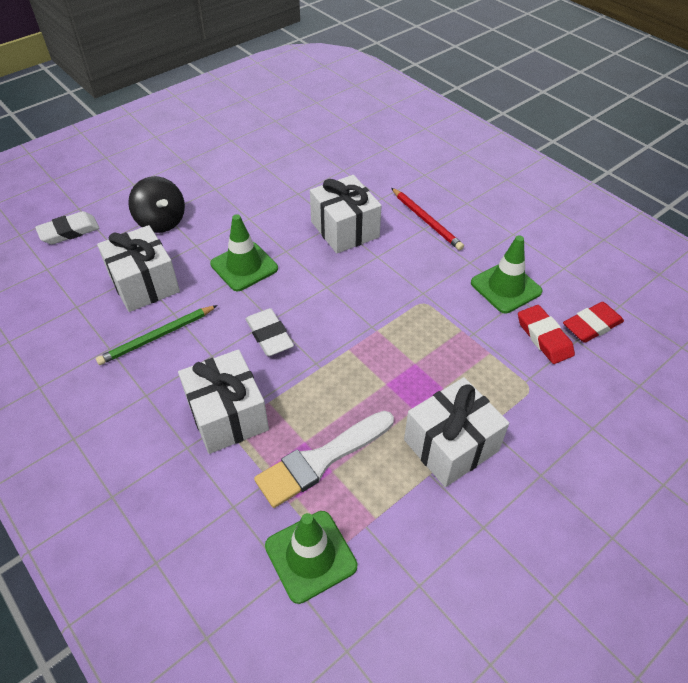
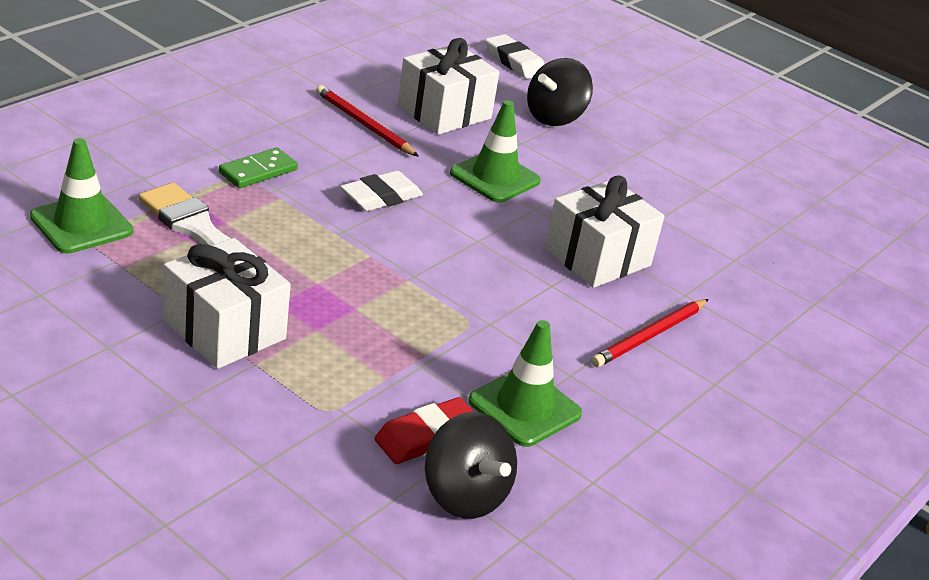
camera: 75 degrees right, 15 degrees down
(157, 337) = (363, 124): green pencil -> red pencil
(227, 415) = (258, 171): white gift -> green domino
(591, 325) = (464, 495): red eraser -> black spinning top

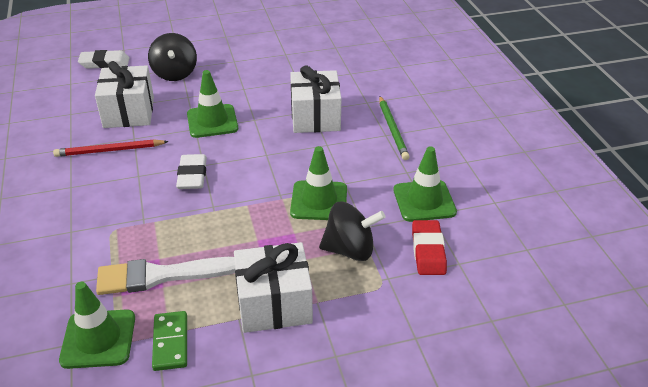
camera: 50 degrees left, 5 degrees up
(258, 171) = (116, 220): green domino -> green domino (170, 342)
(432, 311) = (319, 201): none -> green traffic cone
(464, 495) = (483, 256): black spinning top -> black spinning top (350, 250)
(649, 336) = (393, 129): red pencil -> green pencil

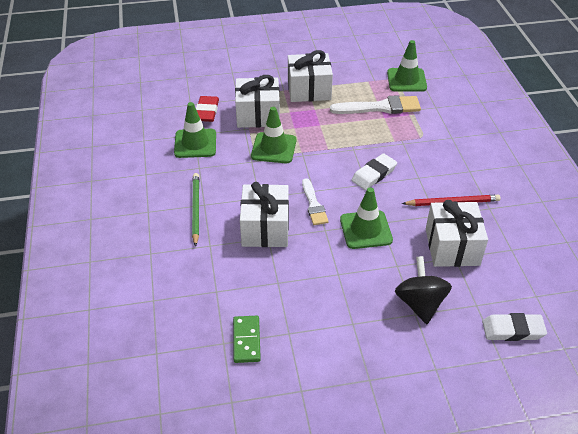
camera: 175 degrees left, 5 degrees up
(170, 342) = (366, 77): green domino -> green domino (246, 340)
(192, 175) = (374, 174): white eraser -> white eraser turned 45 degrees clockwise
(266, 140) = (313, 205): none -> white brush
(350, 250) = (258, 115): black spinning top -> white gift

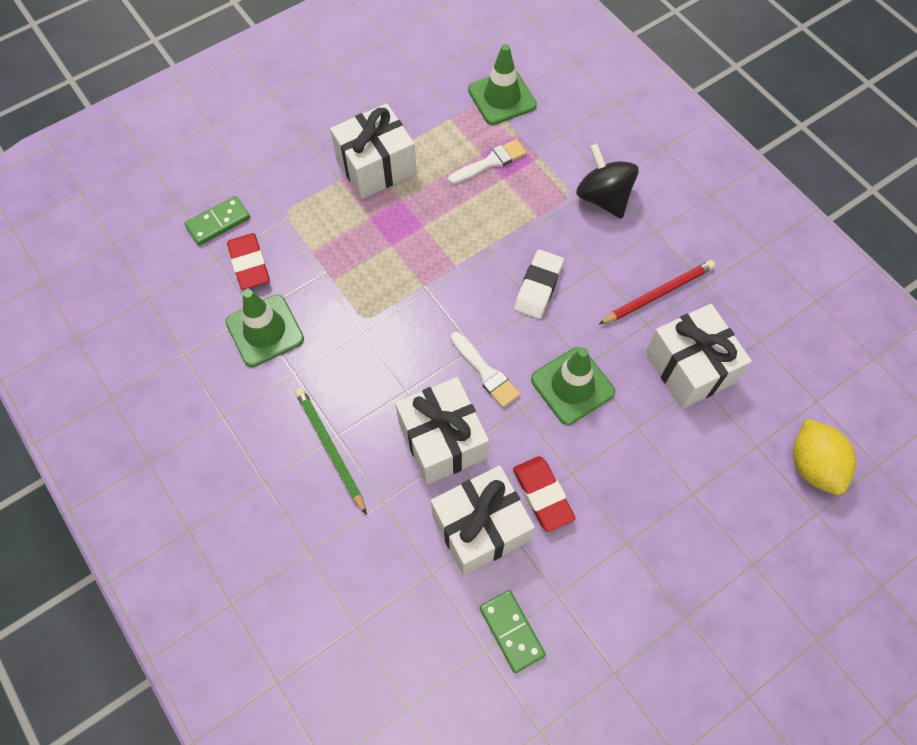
camera: 25 degrees left, 20 degrees up
(202, 89) = (218, 222): none -> green domino
(258, 115) = (327, 242): white gift -> white gift (481, 528)
(274, 148) = (381, 294): green traffic cone -> none
(311, 278) = (542, 495): none -> red eraser
(380, 107) = (490, 162): white brush -> white brush, size x0.63
(420, 304) = (692, 475): black spinning top -> black spinning top (603, 197)
(512, 330) = (813, 465): white eraser -> yellow lemon

